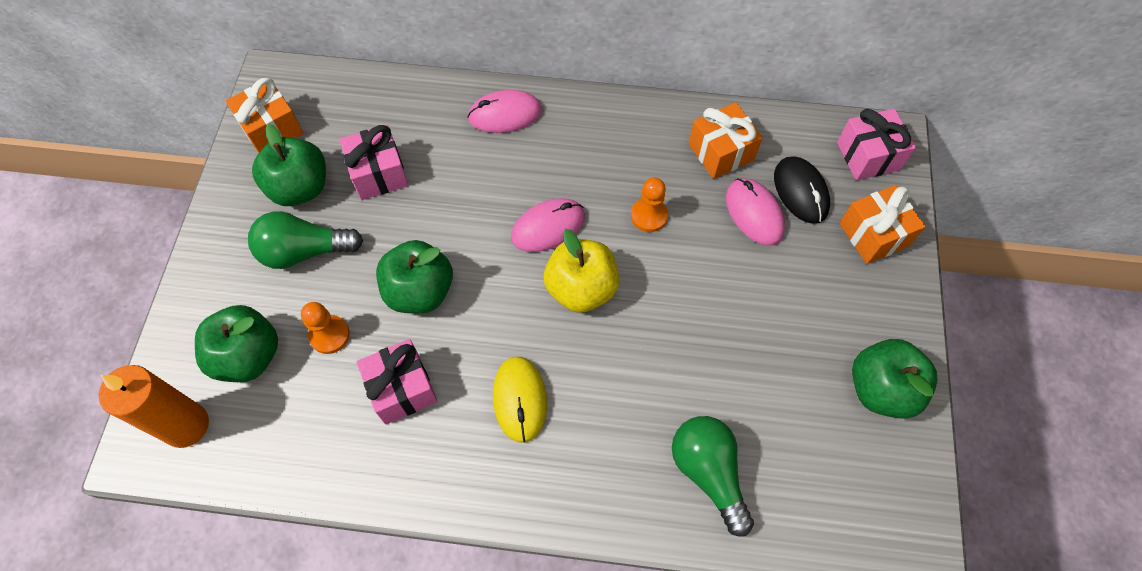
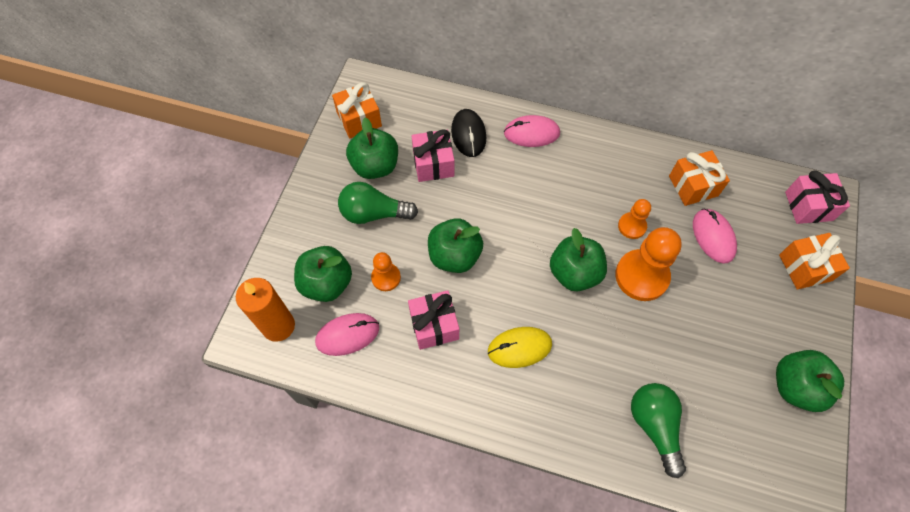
camera: 10 degrees right, 0 degrees up
(520, 399) = (519, 348): yellow mouse -> yellow mouse turned 75 degrees clockwise
(548, 227) = (554, 223): pink mouse -> pink mouse (347, 335)
(581, 288) = (574, 273): yellow apple -> green apple
(669, 278) = (641, 276): none -> orange pawn
(800, 191) = (751, 226): black mouse -> black mouse (468, 134)

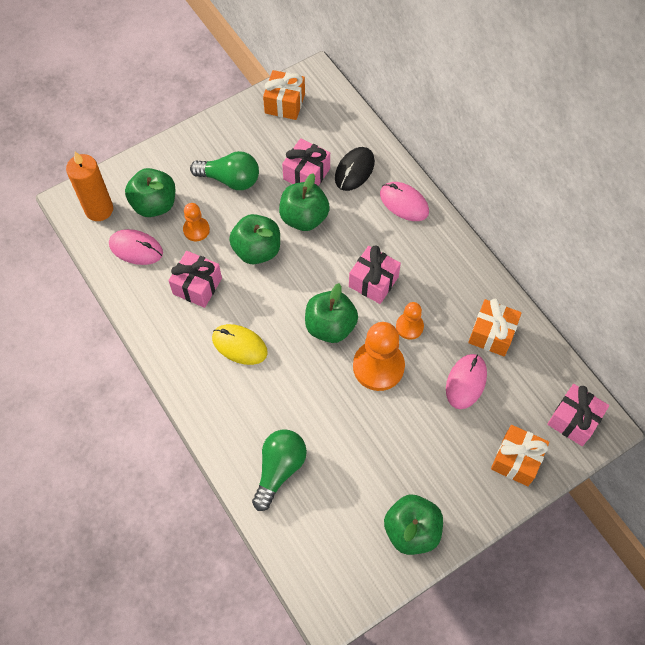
camera: 40 degrees right, 0 degrees up
(374, 213) = (230, 179): green light bulb -> green light bulb turned 150 degrees clockwise
(375, 166) = (263, 146): green apple -> green apple (304, 218)
(570, 211) = (373, 281): none -> pink gift

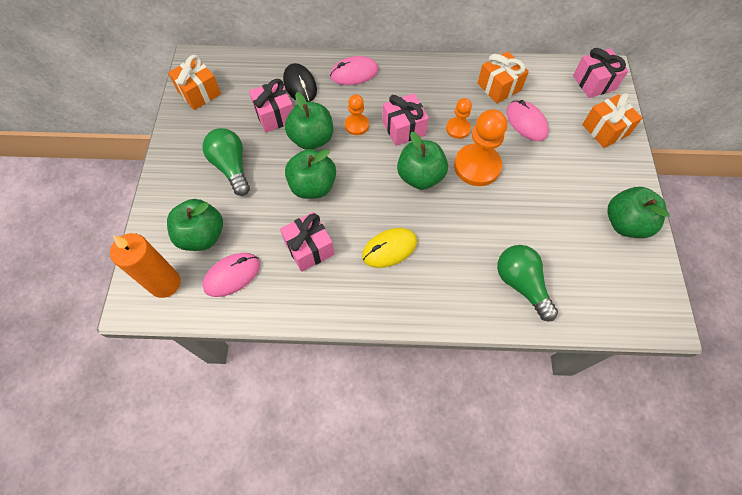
camera: 55 degrees left, 0 degrees up
(196, 230) = (255, 218): orange pawn -> orange pawn (356, 125)
(230, 179) = (231, 167): green light bulb -> green light bulb turned 75 degrees counterclockwise

